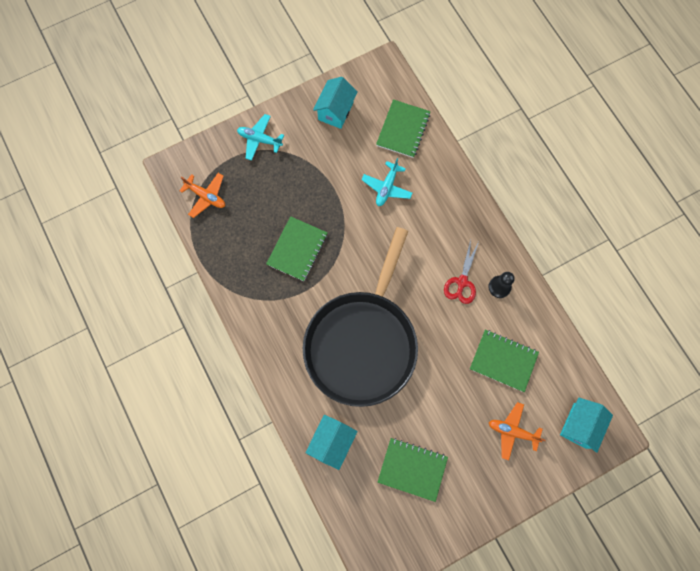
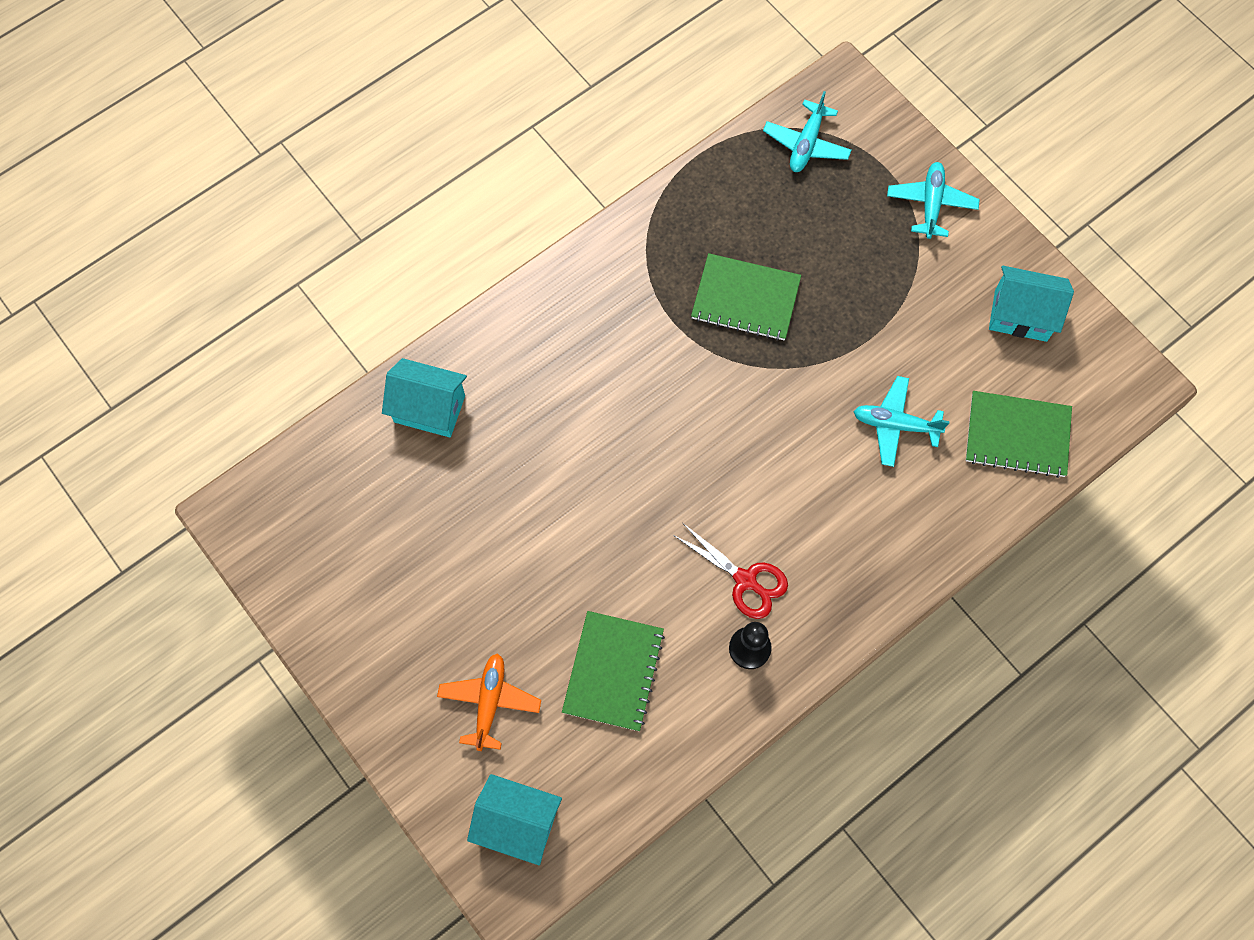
camera: 80 degrees right, 5 degrees down
(206, 196) = (806, 144): orange plane -> turquoise plane
(362, 343) = (602, 429): black pan -> none
(412, 469) = (402, 541): green notebook -> none
(462, 282) = (745, 580): red scissors -> red scissors turned 150 degrees counterclockwise

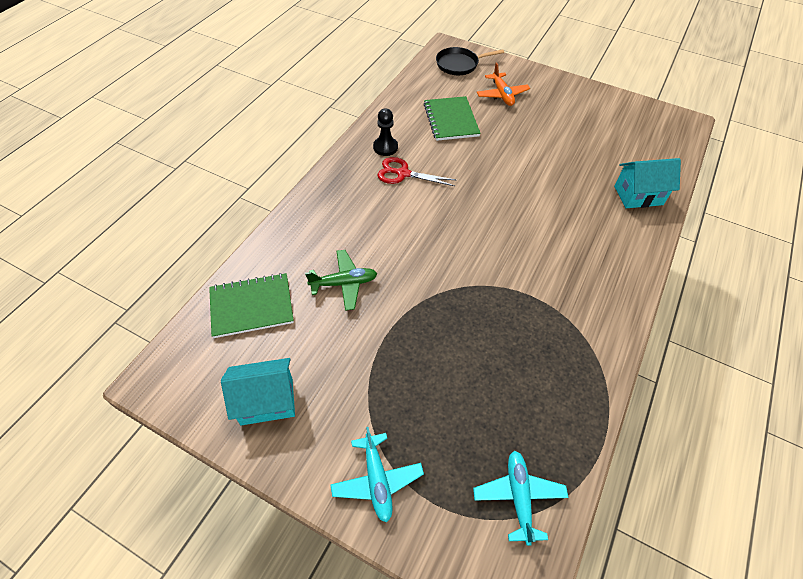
camera: 155 degrees right, 15 degrees down
(517, 823) = (459, 64): turquoise house -> black pan
(745, 299) = (492, 331): green notebook -> none
(895, 425) = (344, 283): turquoise plane -> green plane

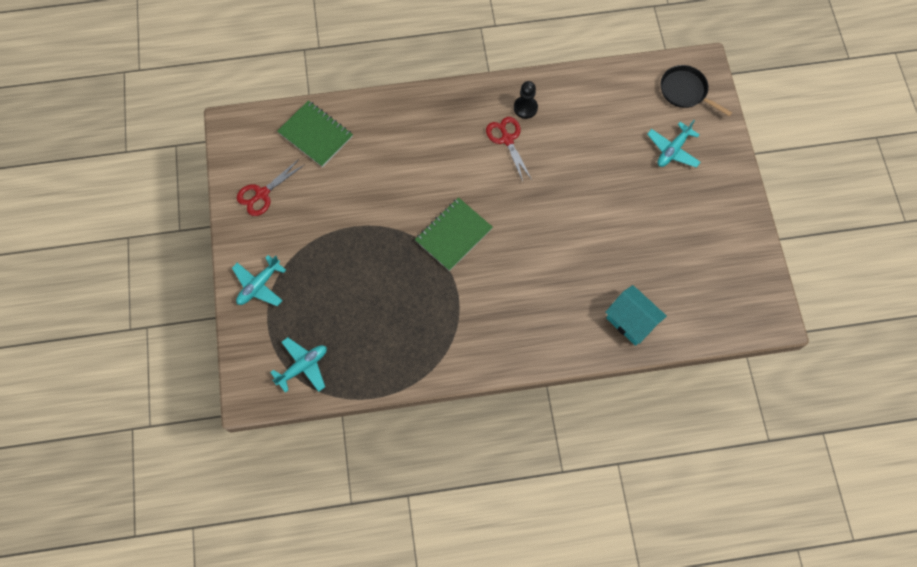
camera: 55 degrees right, 15 degrees up
(267, 401) = (262, 194): turquoise house -> red scissors
(344, 283) = (375, 173): green plane -> none
(451, 120) = (601, 132): green notebook -> green notebook (453, 235)
(502, 94) = (672, 150): orange plane -> turquoise plane

